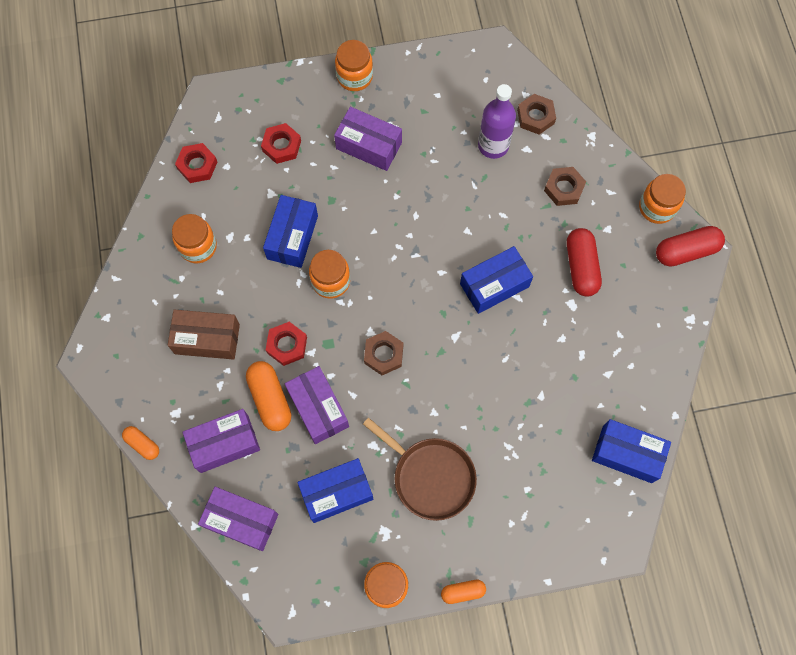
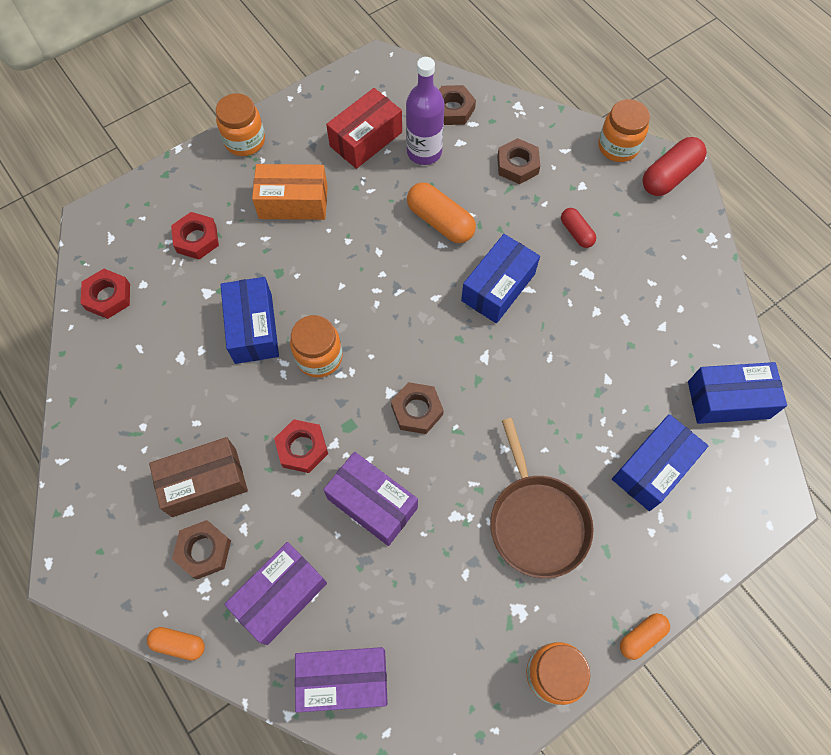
camera: 25 degrees left, 5 degrees down
(186, 388) = (203, 551): none -> brown nut
(198, 246) = (147, 383): orange jar -> none
(270, 399) = (311, 518): orange capsule -> orange capsule (440, 221)
(336, 493) = (441, 591): blue box -> blue box (653, 468)
(369, 146) = (293, 202): purple box -> orange box
(430, 476) = (537, 521): brown pan -> brown pan turned 60 degrees clockwise
(451, 114) = (366, 139): none -> red box
(581, 267) = (576, 233): red capsule -> red capsule, size x0.58

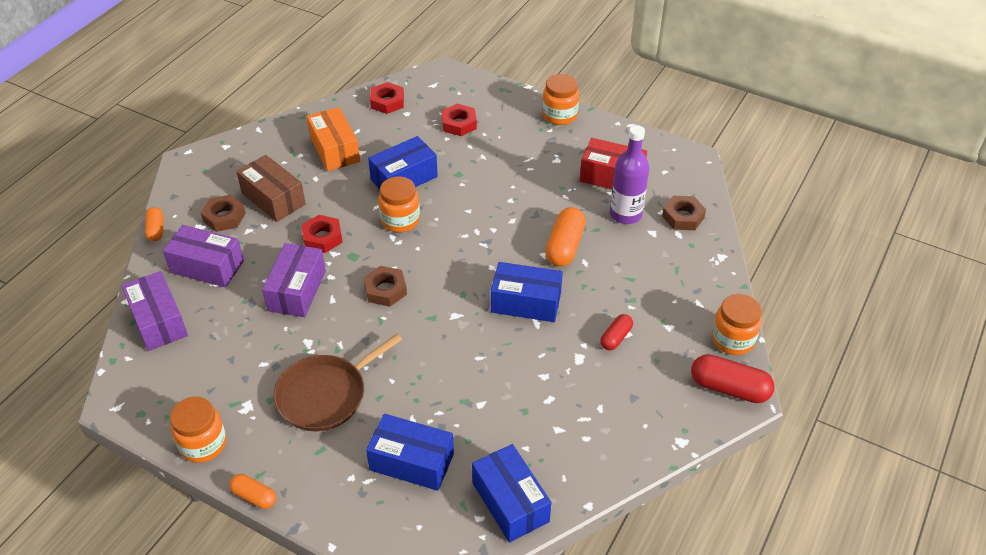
camera: 65 degrees right, 20 degrees down
(293, 202) = (524, 159): orange box -> orange box (335, 150)
(517, 165) = (657, 276): brown nut -> none

